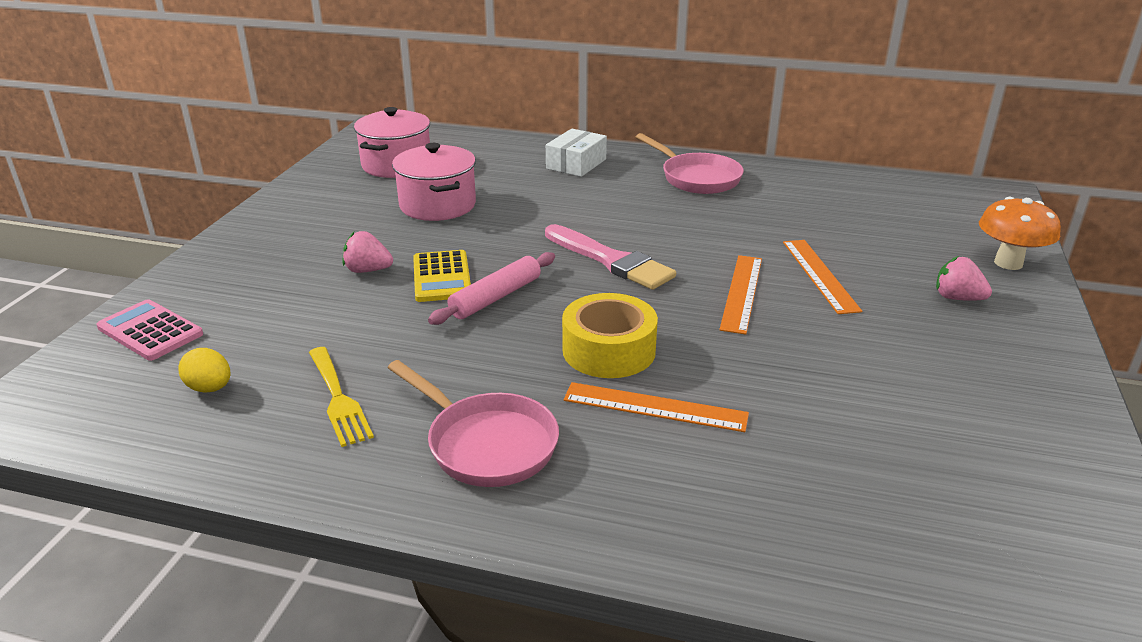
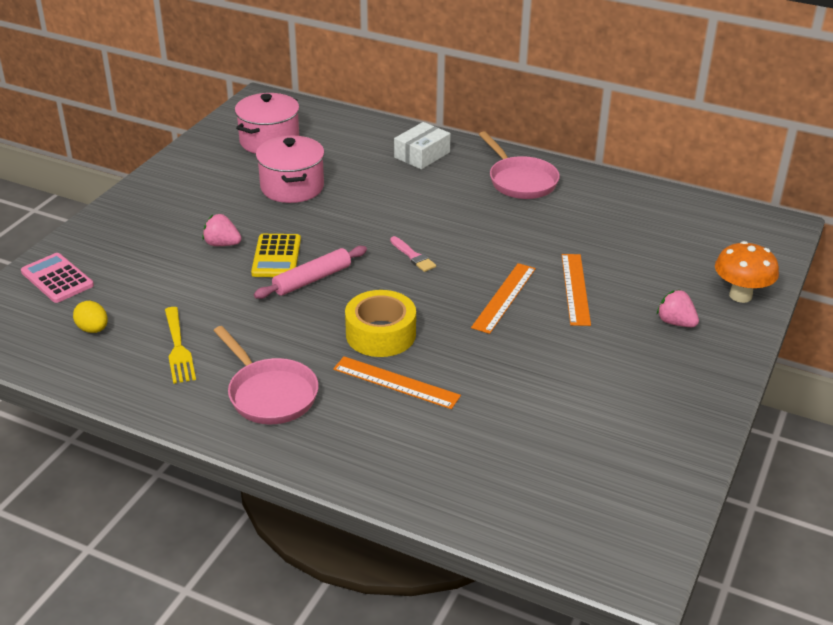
camera: 10 degrees right, 5 degrees up
(611, 260) = (413, 256): pink brush -> pink brush, size x0.52

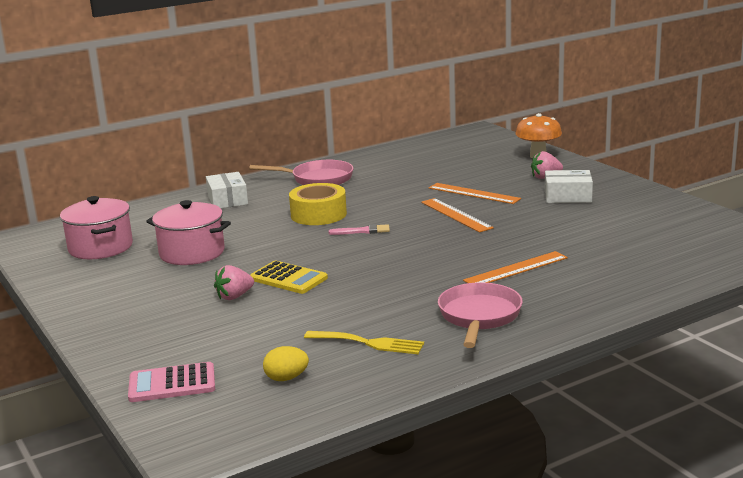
camera: 55 degrees left, 15 degrees down
(270, 394) = (479, 317): pink pan -> pink pan turned 75 degrees counterclockwise
(312, 279) = (342, 271): pink rolling pin -> none
(380, 334) = (449, 262): yellow tape -> yellow tape (318, 214)
(630, 357) = (568, 196): none -> white box

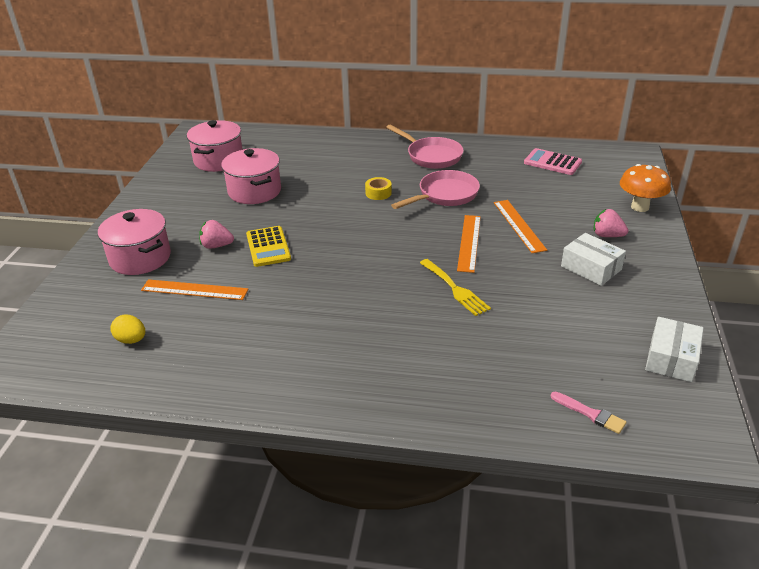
camera: 40 degrees right, 15 degrees up
(169, 333) = (140, 258): none -> pink pot
(172, 384) = (79, 303): pink calculator -> pink calculator (552, 162)
(227, 200) = (346, 150): white box -> white box (671, 358)
(318, 214) = (378, 193): yellow tape -> yellow tape, size x0.52
(363, 231) = (380, 225): pink brush -> pink brush (590, 414)
(369, 343) = (218, 340): yellow fork -> yellow fork (455, 289)
(479, 317) = (319, 361): pink pan -> pink pan (445, 195)
(516, 269) = (421, 328): orange ruler -> orange ruler (194, 290)

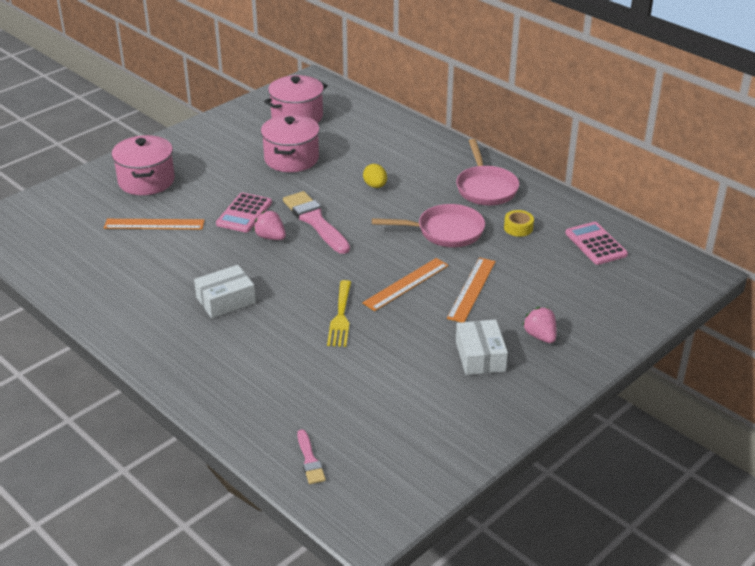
camera: 35 degrees right, 0 degrees up
(131, 340) = (75, 242): yellow egg -> yellow egg (375, 186)
(194, 290) = (154, 224): orange ruler -> orange ruler turned 45 degrees counterclockwise
(216, 246) = (208, 195): pink strawberry -> pink strawberry (270, 237)
(268, 247) = (244, 213): yellow calculator -> pink calculator
(337, 228) = (315, 221): none -> pink brush
(378, 193) = (390, 204): yellow tape -> yellow tape (518, 228)
(640, 207) = (616, 326): orange mushroom -> none
(671, 358) = (434, 459): white box -> white box (226, 300)

